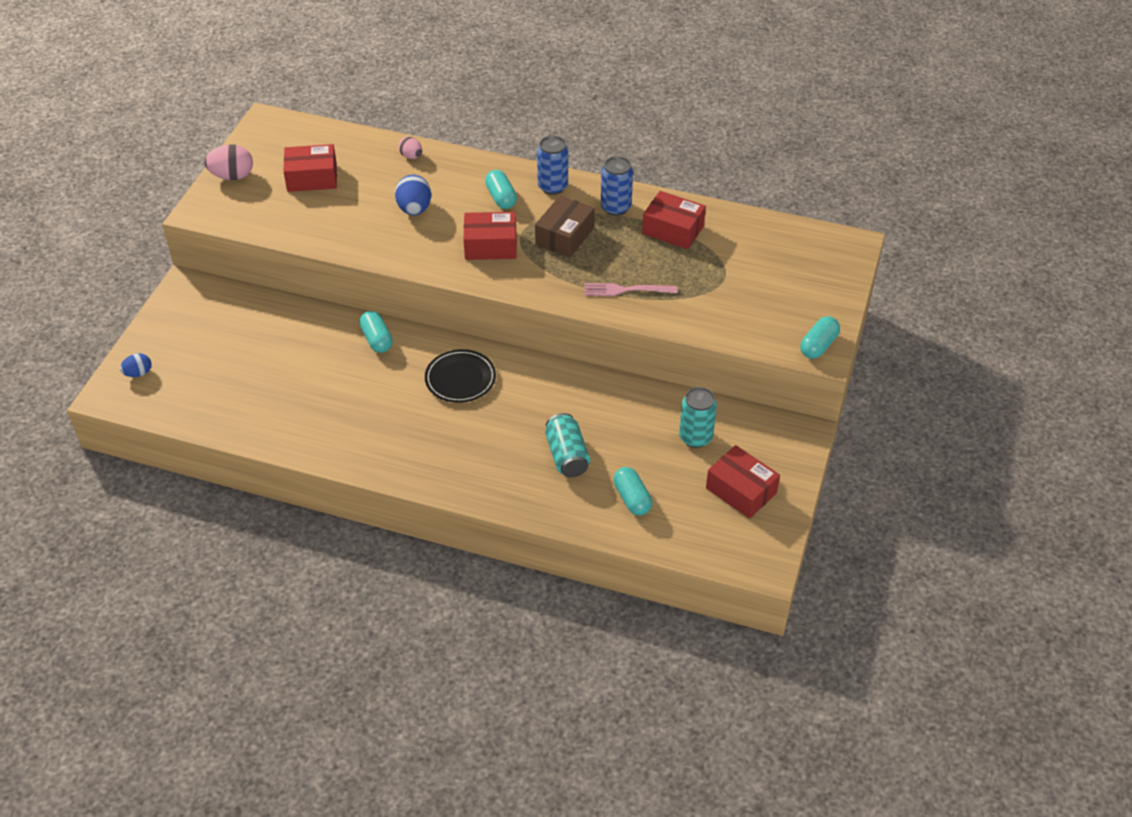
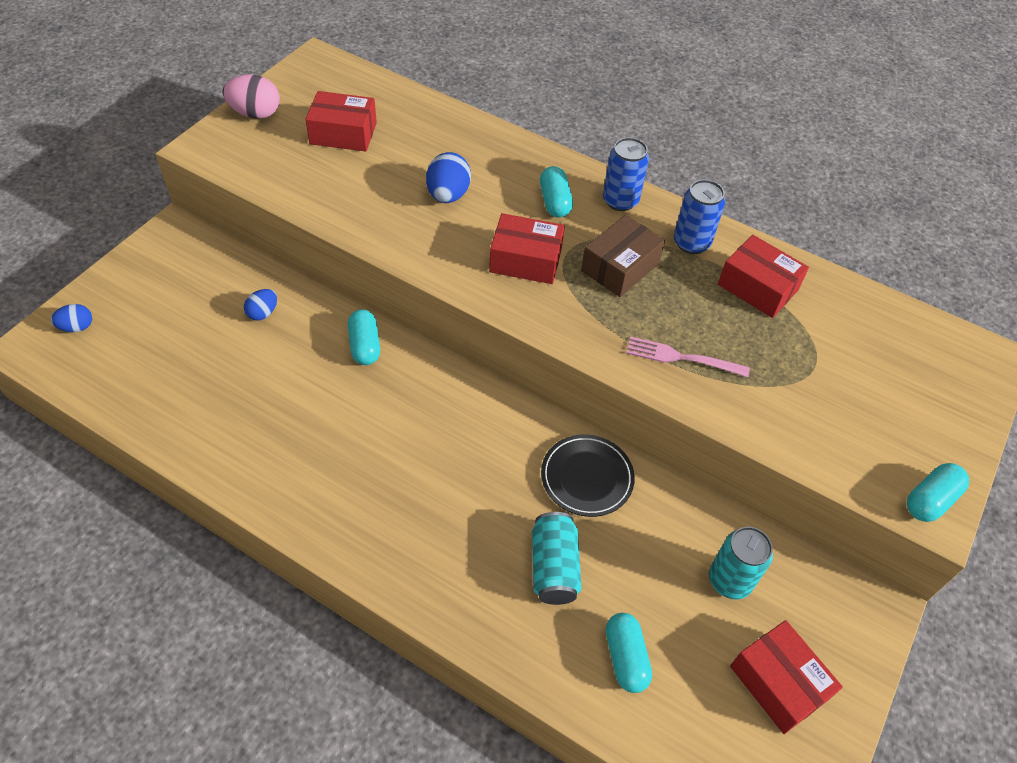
camera: 10 degrees right, 5 degrees up
(286, 333) = (263, 313): none -> blue egg
(411, 156) = (464, 131): pink egg -> none
(460, 379) = (448, 422): black plate -> black plate (587, 477)

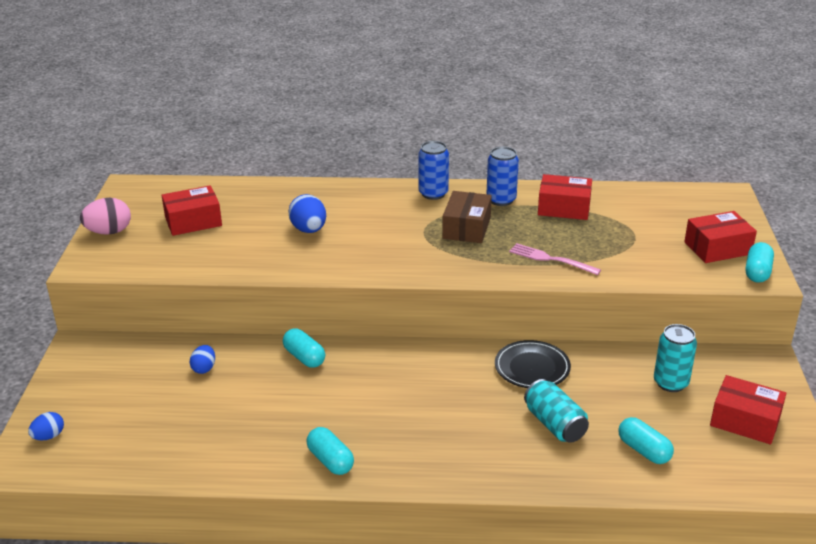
camera: 25 degrees left, 20 degrees down
(525, 260) = (399, 246): red box -> red box (717, 248)
(555, 202) = (389, 209): turquoise capsule -> turquoise capsule (330, 461)
(682, 358) = (551, 259): pink fork -> pink fork turned 45 degrees clockwise

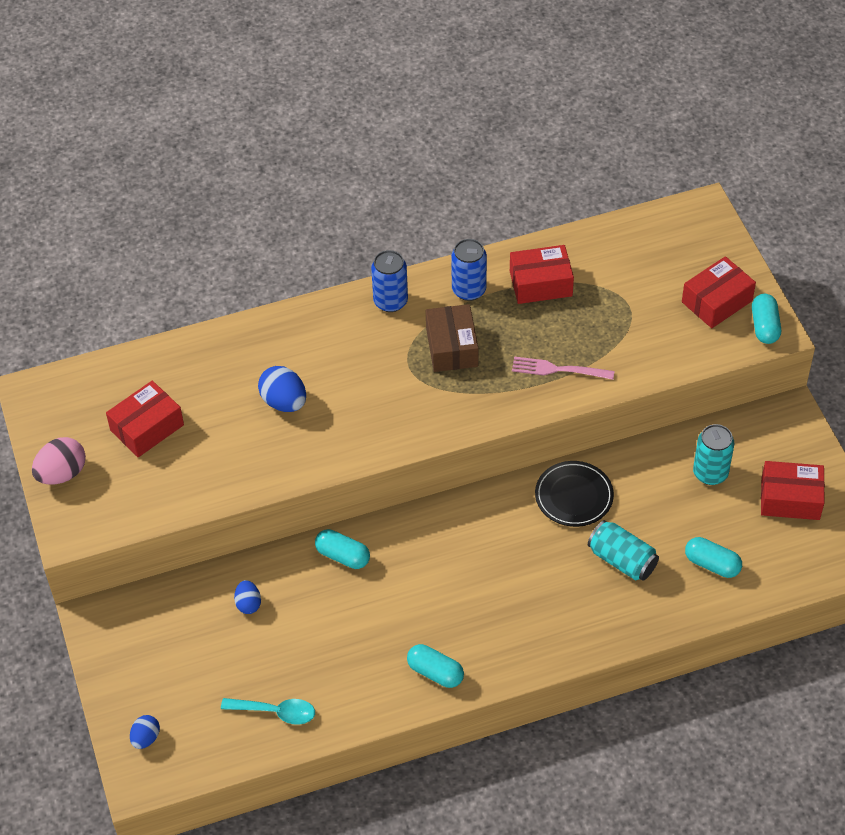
camera: 20 degrees left, 20 degrees up
(169, 449) = (275, 712): none -> turquoise spoon

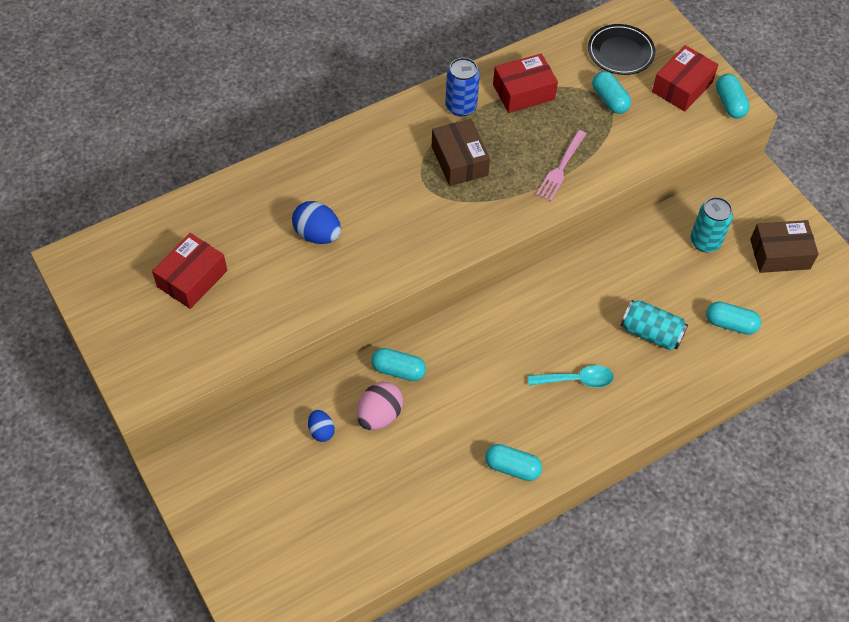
camera: 15 degrees left, 5 degrees up
(62, 474) = (119, 336): pink egg -> pink egg (379, 415)
(146, 738) = (254, 581): blue egg -> none
(275, 712) = (372, 533): turquoise spoon -> turquoise spoon (576, 380)
(390, 301) = (392, 127): blue can -> none
(558, 370) = (561, 168): pink fork -> pink fork turned 60 degrees counterclockwise
(574, 496) = (592, 281): black plate -> black plate (620, 52)
(632, 304) = (609, 100): none -> turquoise capsule
(790, 499) = (780, 254): red box -> brown box

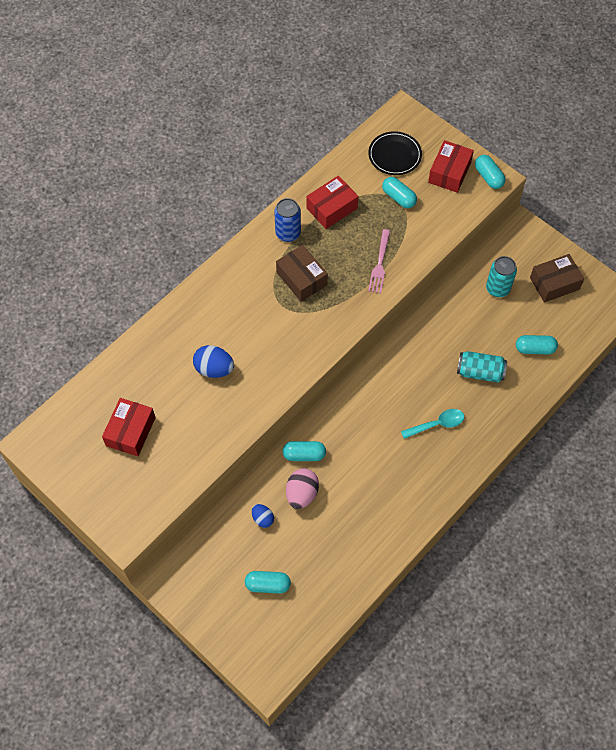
camera: 15 degrees left, 5 degrees up
(512, 467) = (412, 505): turquoise capsule -> turquoise capsule (268, 585)

